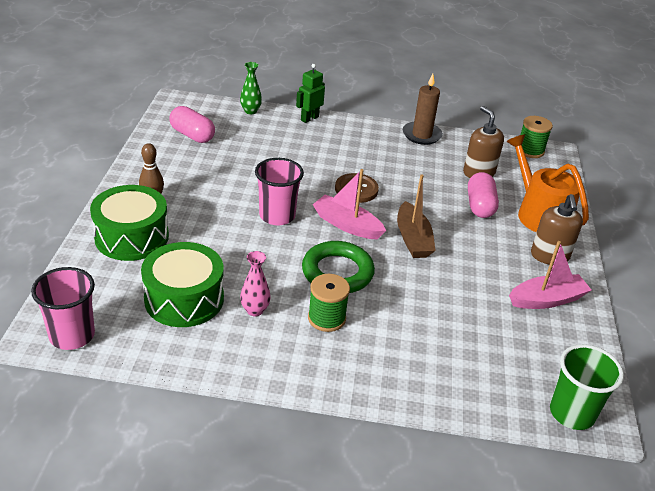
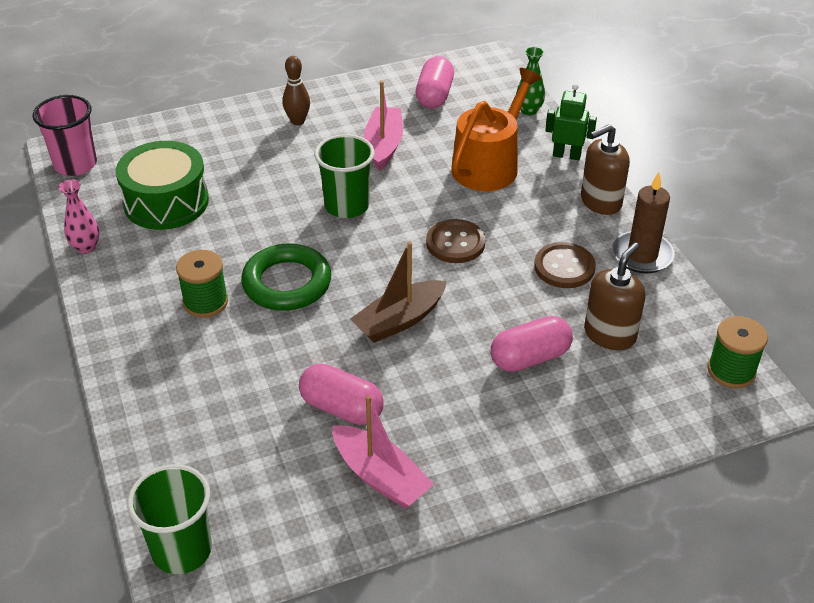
camera: 65 degrees right, 5 degrees up
(132, 237) = (230, 135): green drum -> none
(255, 310) = (182, 250): pink vase -> pink vase (86, 247)
(277, 216) = (347, 206): pink cup -> green cup
(347, 225) = (378, 260): pink boat -> pink boat (384, 145)
(411, 162) = (564, 267): none -> brown button
(478, 293) = (341, 408): none -> pink capsule
(539, 214) = (570, 422): orange watering can -> orange watering can (489, 165)
(549, 256) = (479, 457): brown soap dispenser -> brown soap dispenser (600, 202)

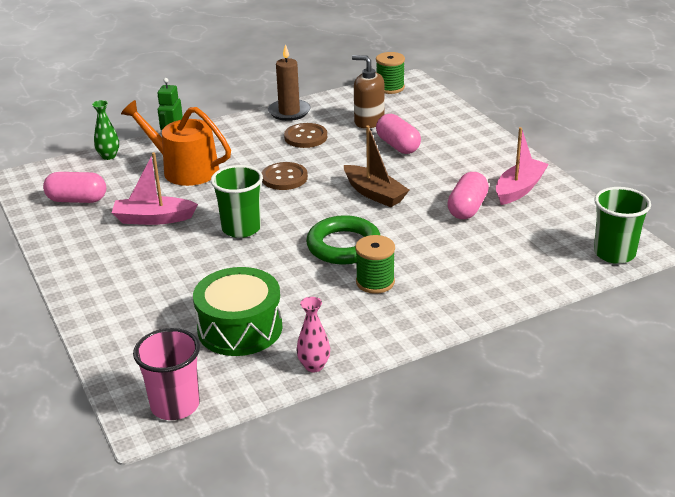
camera: 95 degrees left, 10 degrees down
(297, 121) = (108, 269): brown bowling pin -> none
(600, 202) = (231, 126): brown soap dispenser -> none

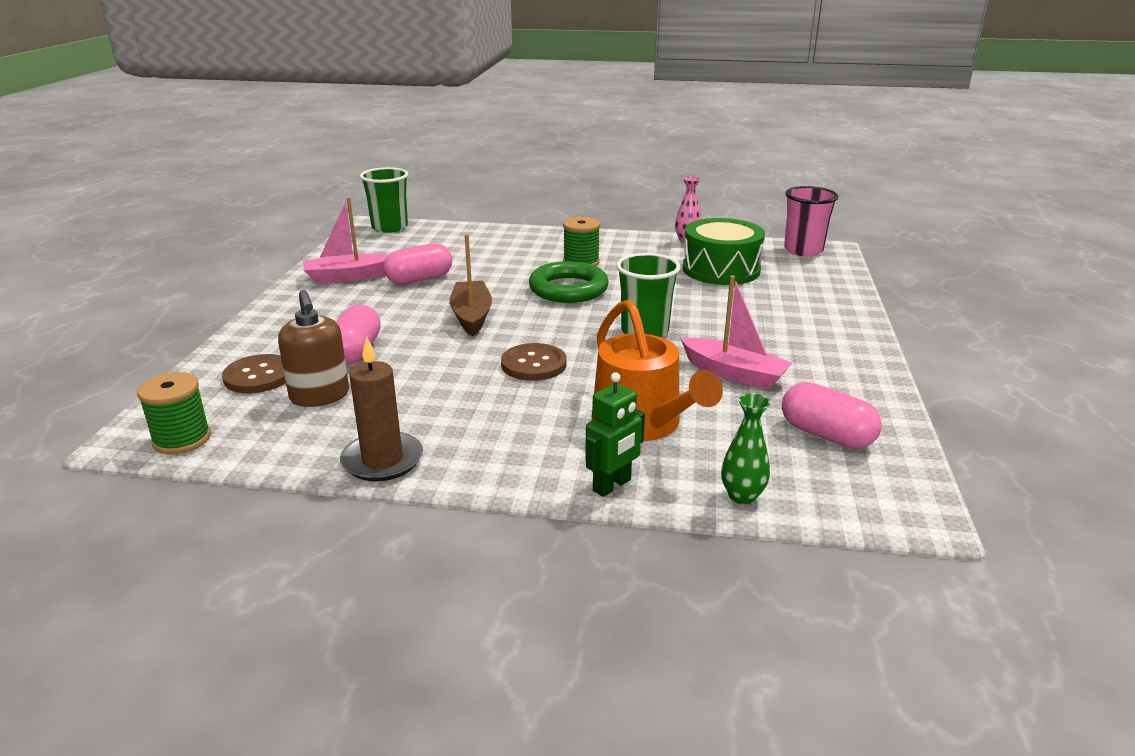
camera: 145 degrees left, 5 degrees down
(305, 137) = (430, 407): brown button -> brown button (259, 376)

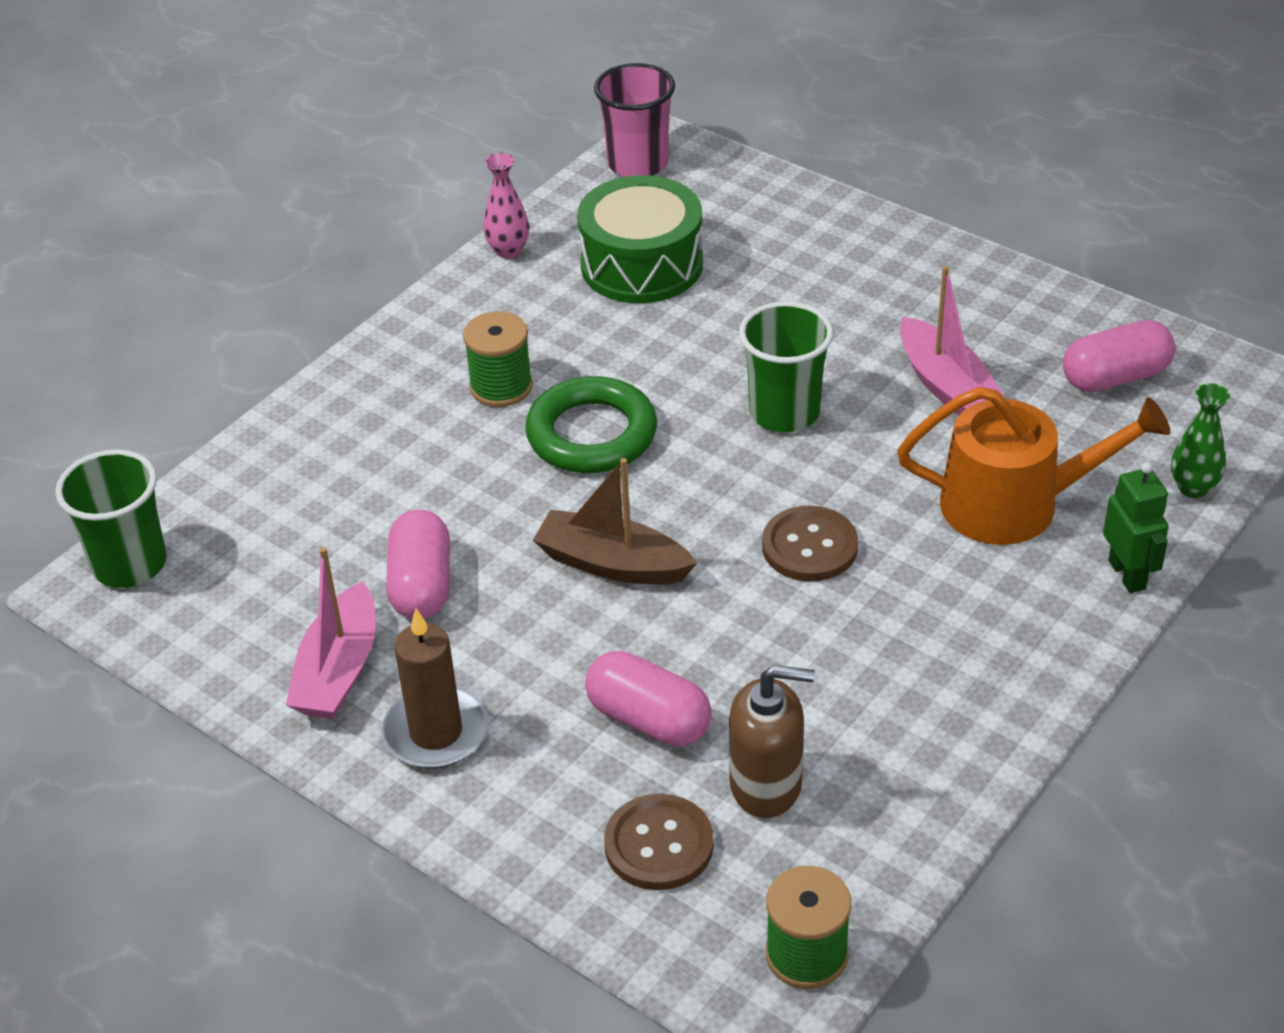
camera: 60 degrees left, 15 degrees up
(382, 460) = (974, 754): brown candle -> brown candle (436, 732)
(734, 373) = (945, 384): pink boat -> pink boat turned 90 degrees clockwise

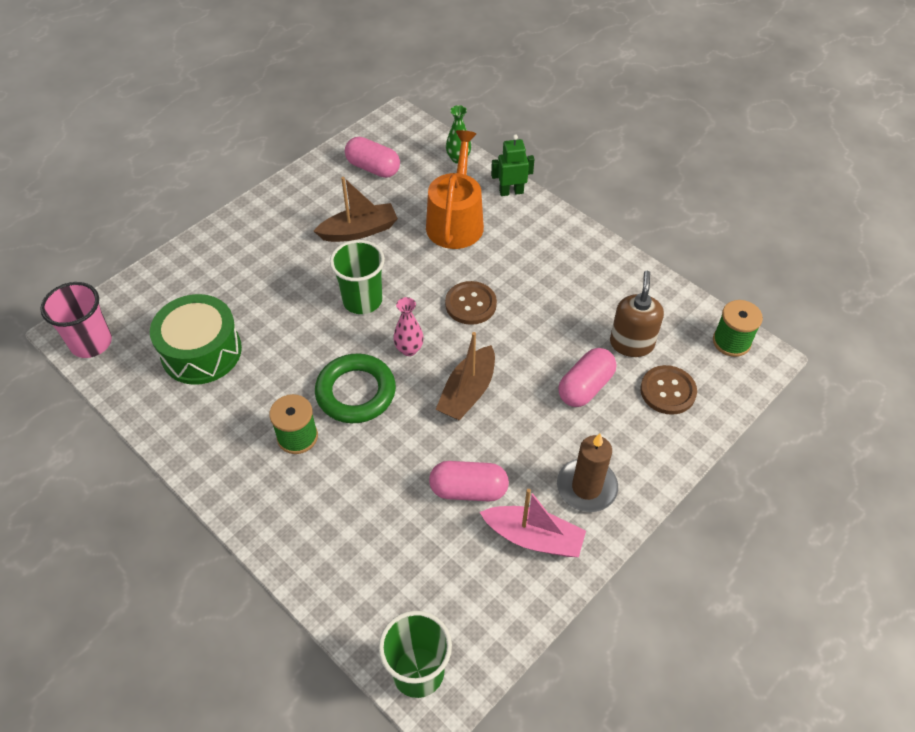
camera: 85 degrees left, 10 degrees up
(508, 250) = (155, 423): pink vase -> pink vase (409, 349)
(945, 384) = (359, 231): pink boat -> brown boat
(1115, 377) = (373, 168): pink capsule -> pink capsule turned 45 degrees counterclockwise

